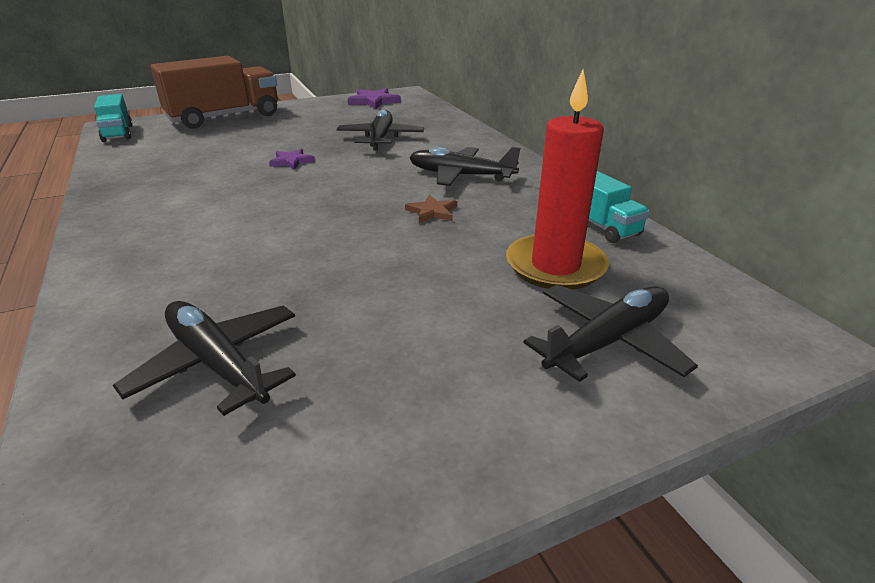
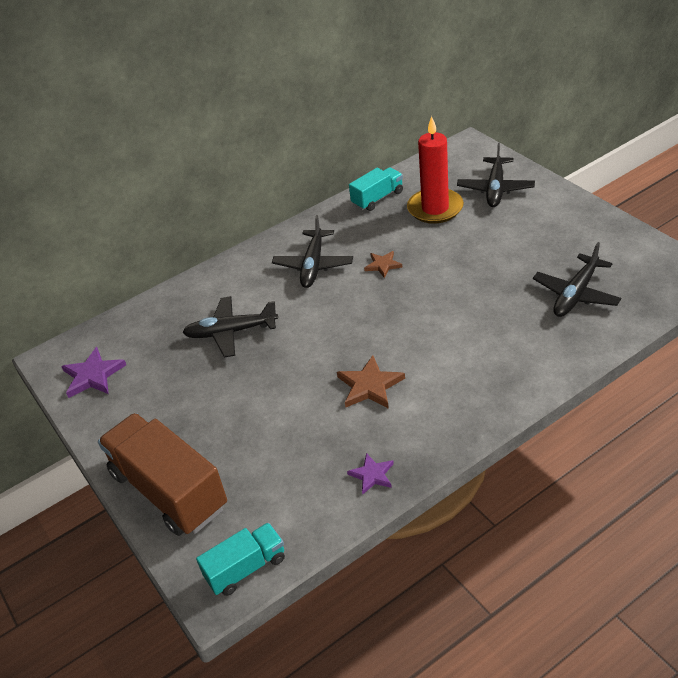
camera: 95 degrees left, 10 degrees up
(233, 185) = (369, 386): none -> brown star
(291, 161) = (305, 371): purple star -> purple star (372, 475)
(607, 341) = (495, 189): black plane -> black plane turned 120 degrees counterclockwise

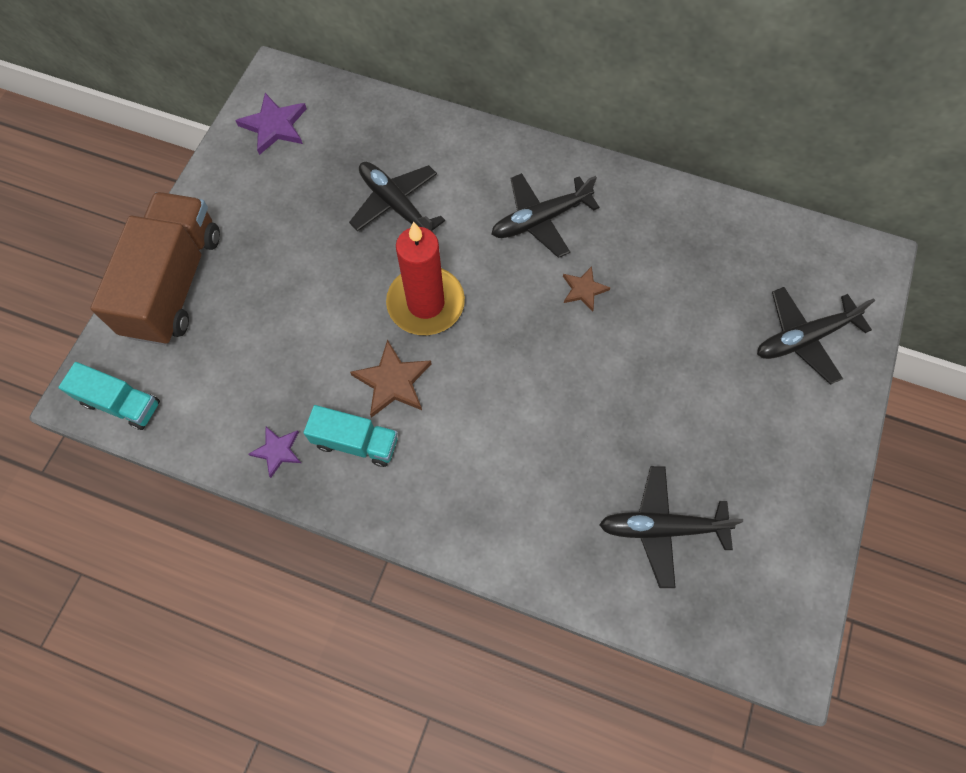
camera: 50 degrees right, 25 degrees up
(377, 198) = (697, 217): turquoise truck -> turquoise truck (356, 442)
(435, 208) = (719, 290): red candle -> red candle (426, 303)

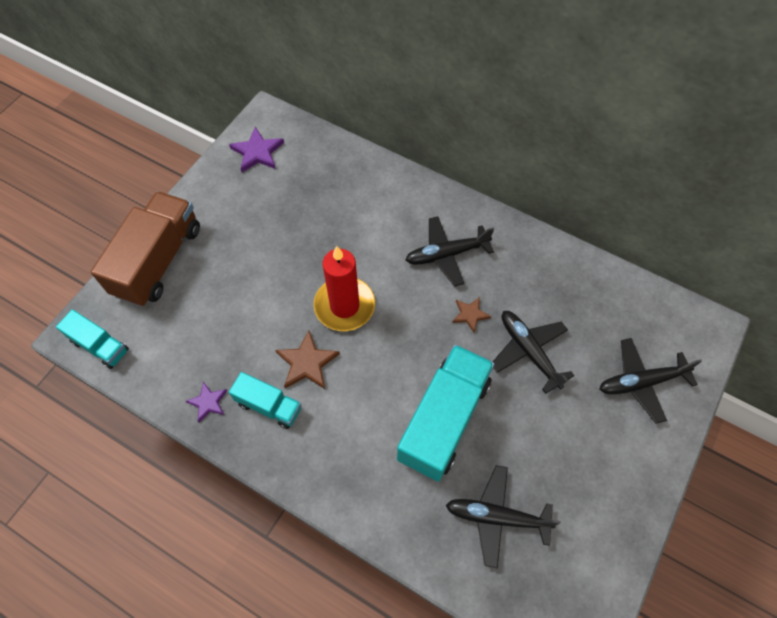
camera: 10 degrees right, 5 degrees down
(396, 205) = (337, 226): black plane -> black plane (529, 352)
(576, 423) = (444, 420): none -> turquoise truck

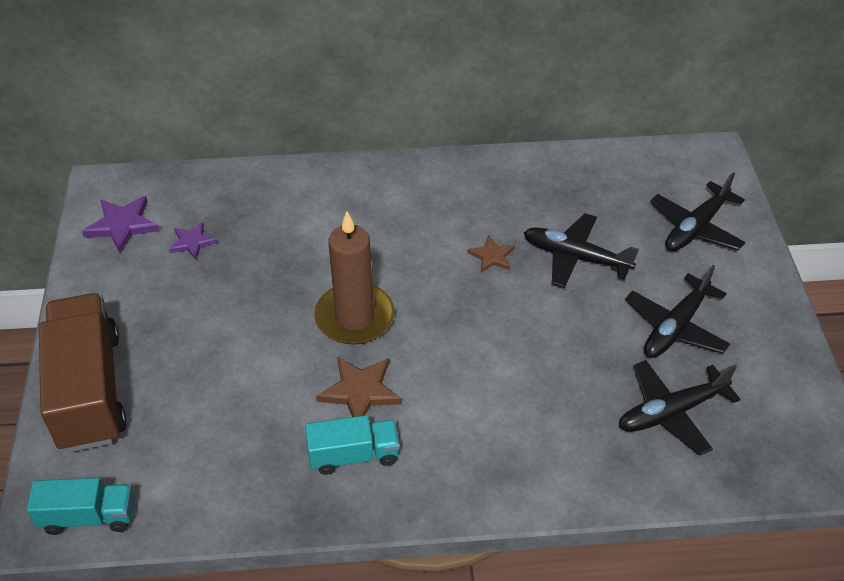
camera: 35 degrees left, 15 degrees down
(208, 402) = (279, 493): purple star -> purple star (192, 242)
(344, 306) = (354, 317): red candle -> brown candle
(444, 420) = (548, 360): turquoise truck -> none
(447, 254) = (421, 217): black plane -> black plane (676, 327)

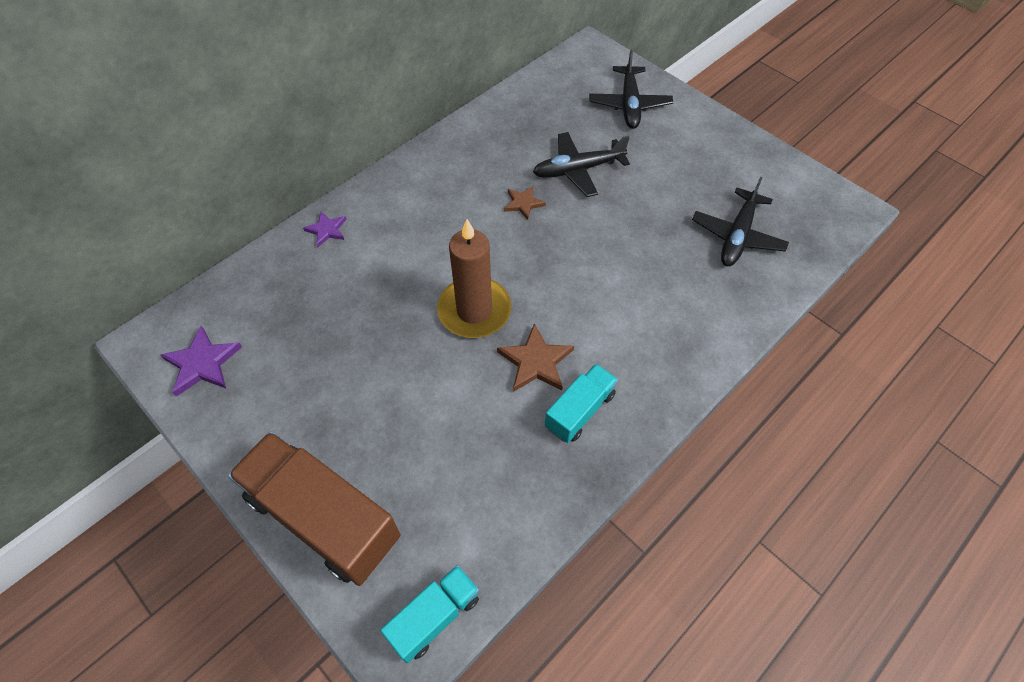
camera: 40 degrees left, 10 degrees up
(192, 242) = (282, 338): purple star -> purple star (327, 230)
(676, 327) = (684, 178): black plane -> none

